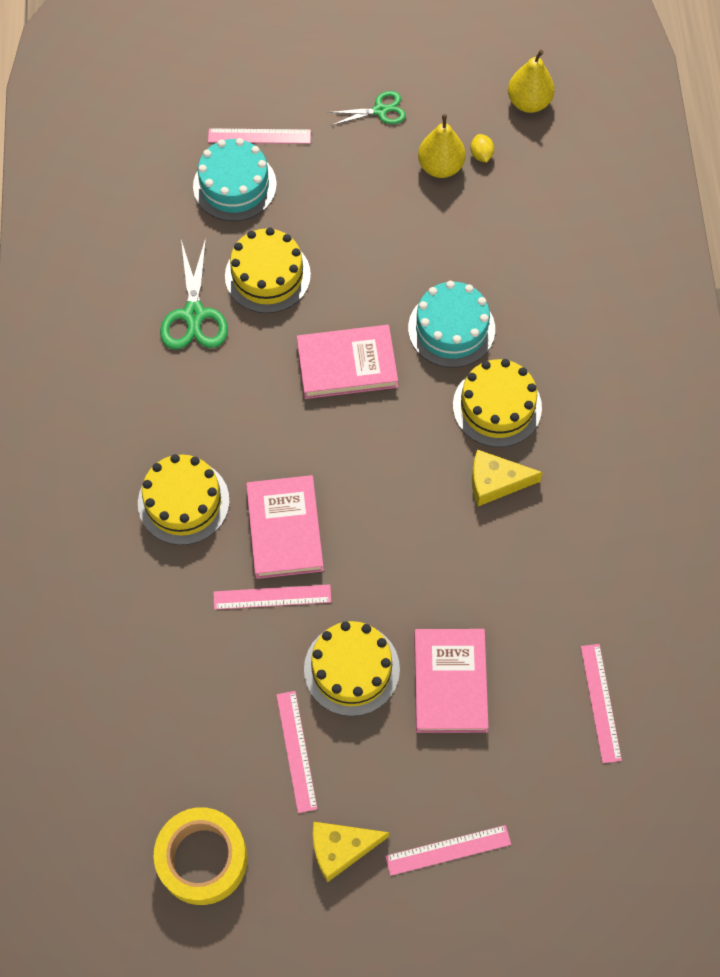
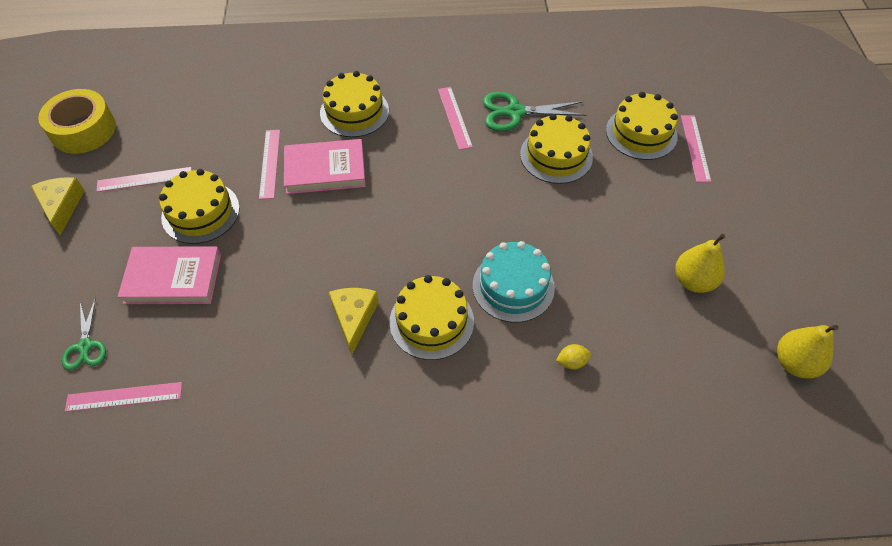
camera: 90 degrees right, 10 degrees down
(234, 185) = (641, 133): turquoise cake -> yellow cake
(347, 365) = (473, 209): pink book -> none
(380, 110) = (747, 233): green scissors -> green scissors (85, 346)
(448, 850) = (35, 274): pink ruler -> pink ruler (454, 117)
(481, 155) = (716, 316): yellow lemon -> yellow lemon (571, 362)

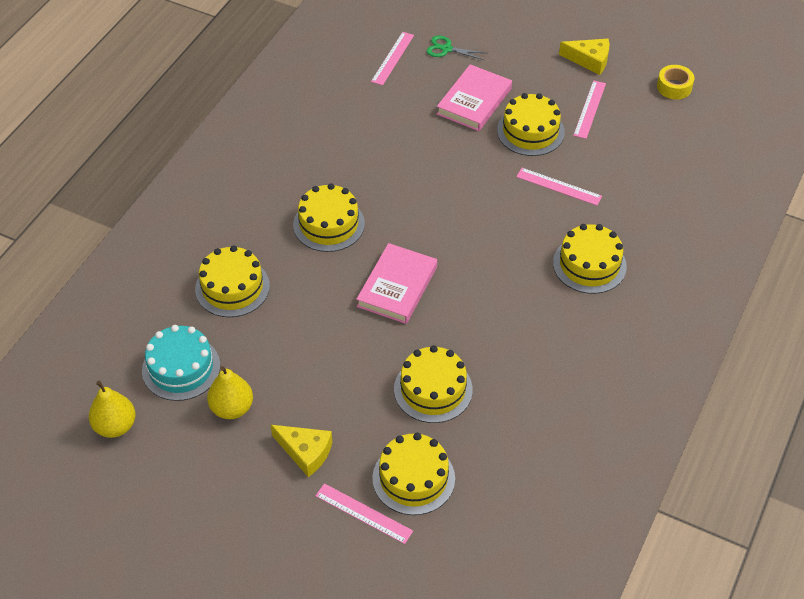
camera: 120 degrees right, 5 degrees down
(83, 130) = (674, 87): yellow tape -> yellow tape, size x0.60
(325, 170) = (527, 218): pink book -> pink book (397, 286)
(354, 318) = (366, 183): yellow cheese -> yellow cheese (305, 452)
(454, 117) = (534, 335): pink ruler -> none
(513, 286) = (320, 286): turquoise cake -> turquoise cake (181, 368)
(514, 112) = (511, 387): green scissors -> none
(571, 362) = (232, 287): yellow lemon -> yellow cake

